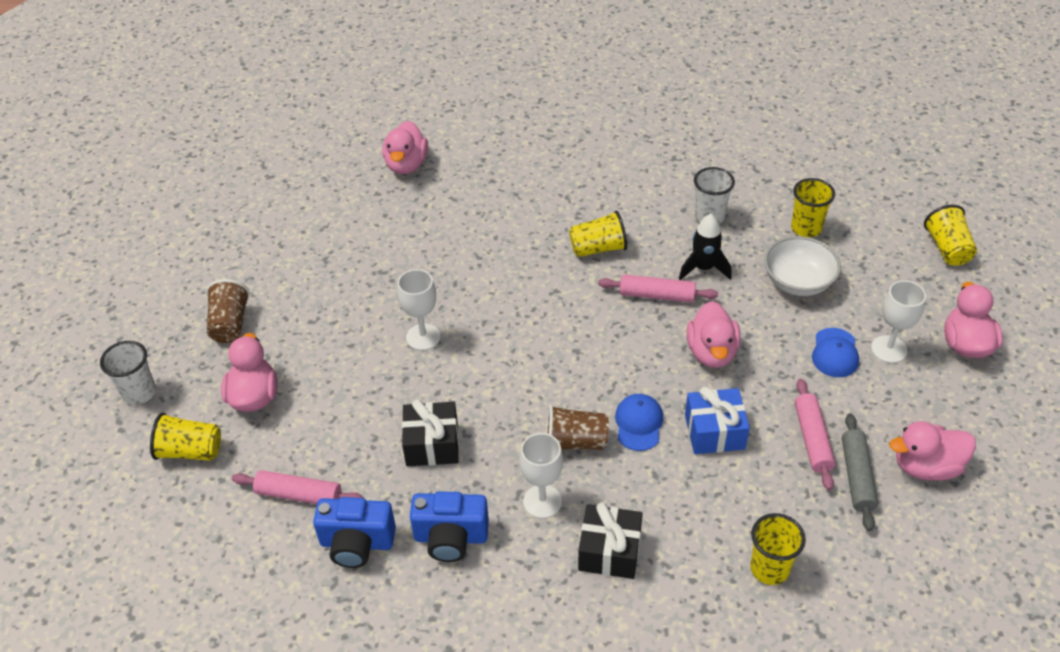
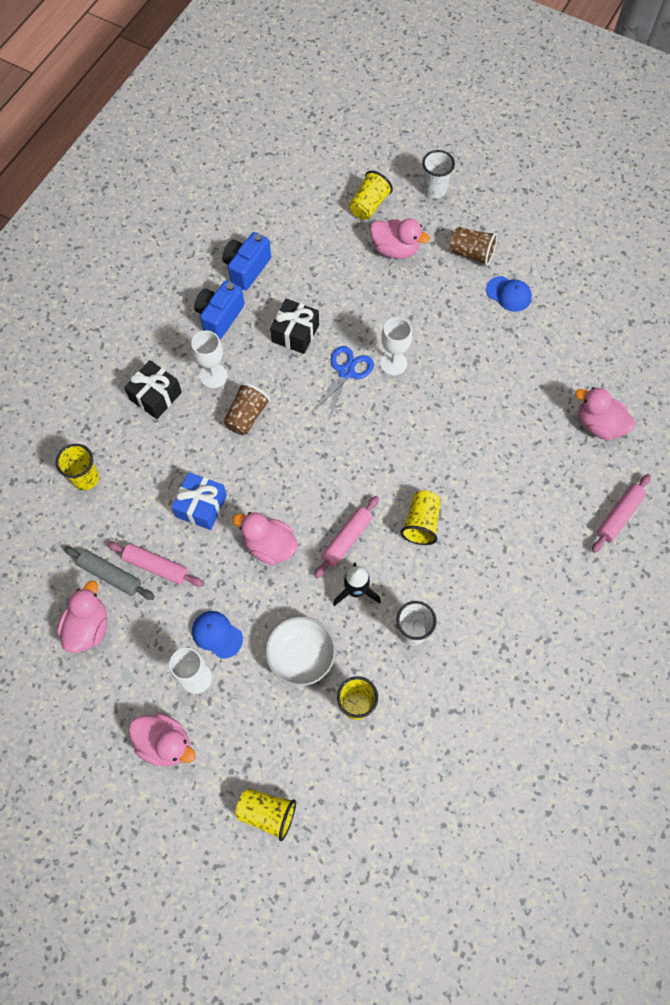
camera: 115 degrees right, 20 degrees up
(299, 495) = (300, 250): pink rolling pin -> pink rolling pin (619, 515)
(459, 373) = (346, 372): none -> blue scissors
(638, 423) = (237, 462): blue cap -> blue cap (508, 294)

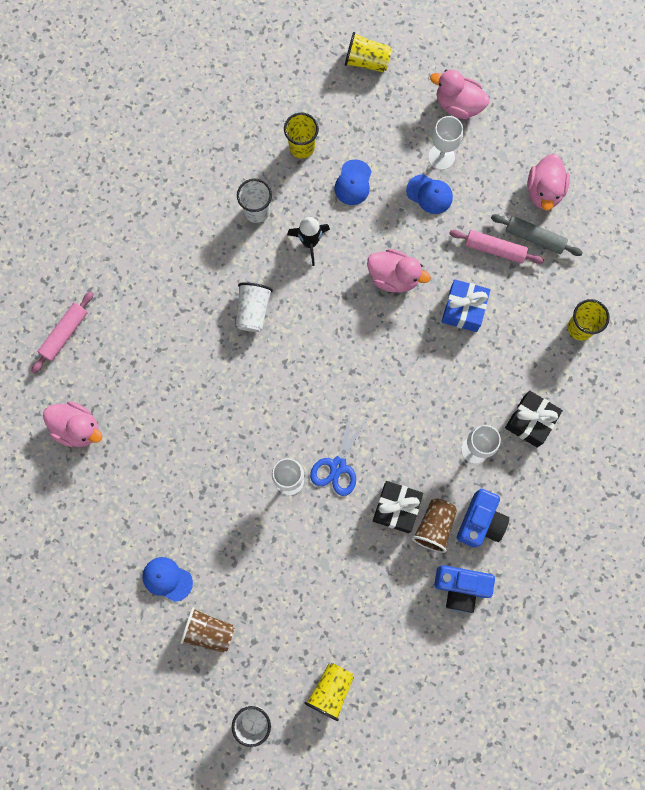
camera: 175 degrees right, 10 degrees up
(246, 268) = (460, 587): blue camera -> blue camera turned 75 degrees clockwise
(246, 416) = (434, 407): brown cup -> brown cup (434, 526)
(301, 656) = (353, 182): white bowl -> blue cap
(346, 539) = (322, 289): pink rolling pin -> none
(395, 249) = (296, 629): pink duck -> none
(421, 523) = (253, 311): yellow cup -> white cup

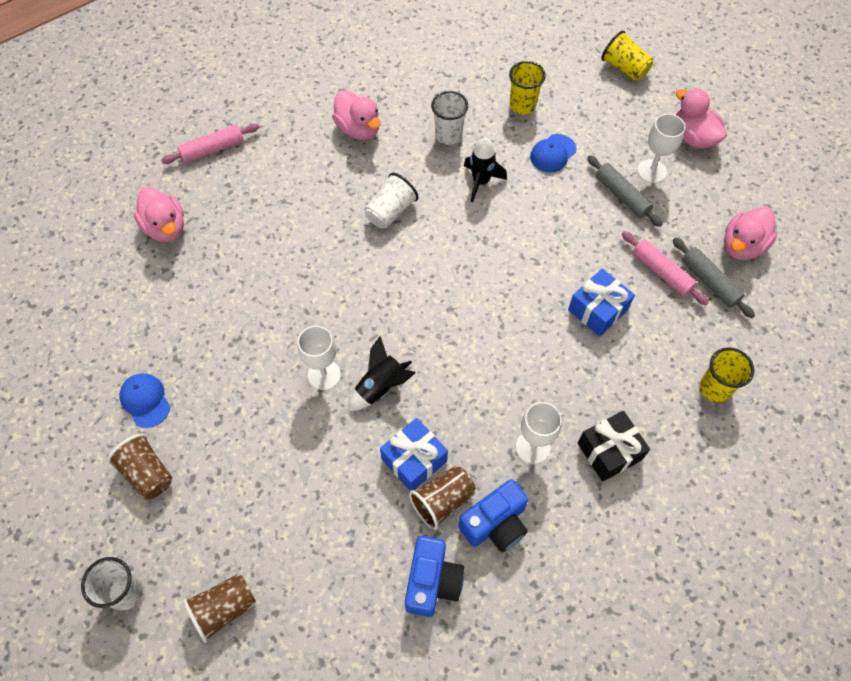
camera: 30 degrees right, 15 degrees down
(330, 690) = (224, 608): yellow cup -> brown cup
(338, 466) = (381, 387): blue scissors -> black rocket
(393, 277) = (543, 248): pink duck -> pink duck (358, 129)
(396, 508) = (414, 460): black gift -> blue gift
(429, 194) = (622, 196): blue cap -> grey rolling pin
(460, 587) = (432, 581): blue camera -> blue camera turned 120 degrees counterclockwise

